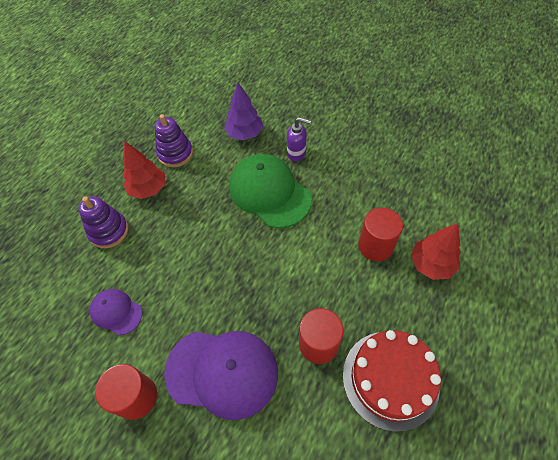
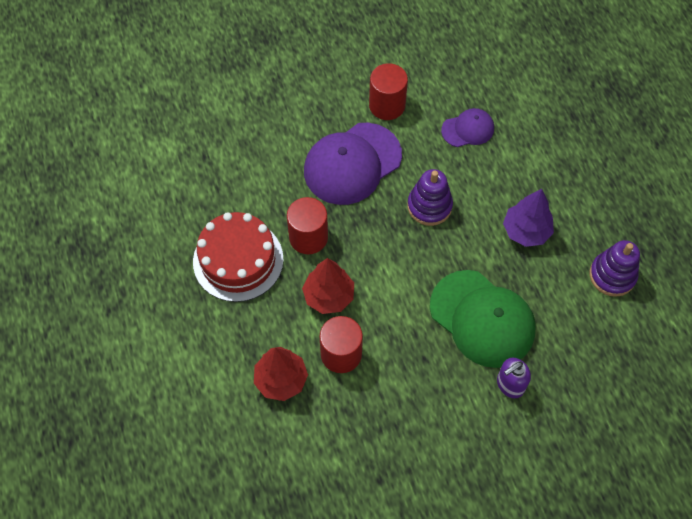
camera: 130 degrees right, 5 degrees up
(109, 231) = (558, 167): purple stacking toy -> purple stacking toy (429, 206)
(148, 189) = (582, 224): red tree -> red tree (329, 296)
(244, 134) = (584, 359): purple tree -> purple tree (526, 231)
(269, 193) = (482, 318): green cap -> green cap turned 45 degrees clockwise

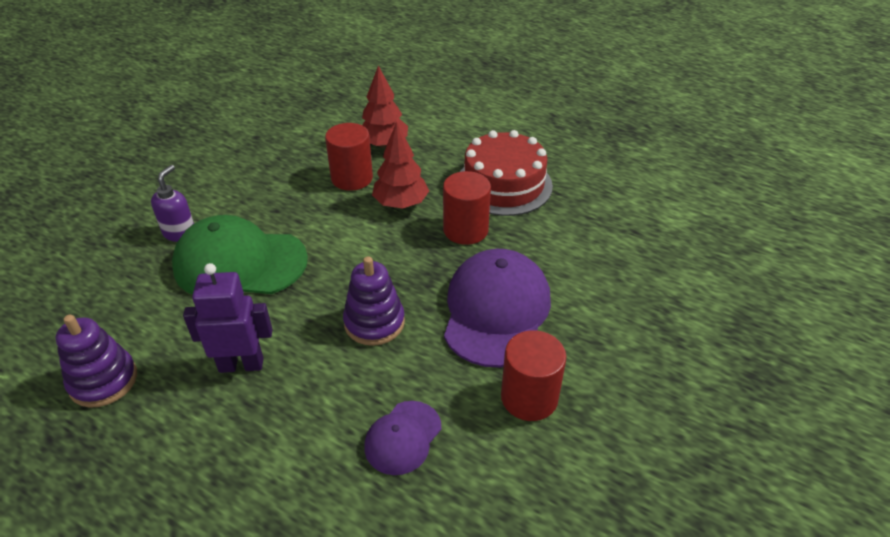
camera: 140 degrees right, 20 degrees down
(526, 231) = (241, 364): purple tree -> purple robot

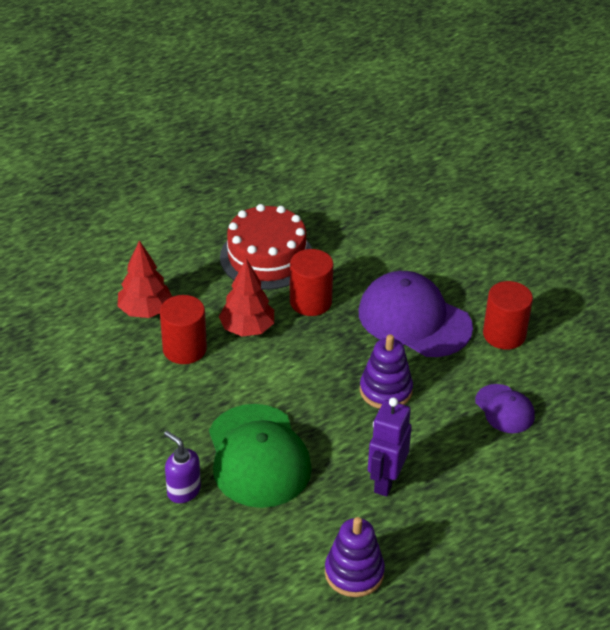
camera: 65 degrees left, 0 degrees up
(240, 263) = (258, 456): green cap -> green cap turned 45 degrees counterclockwise

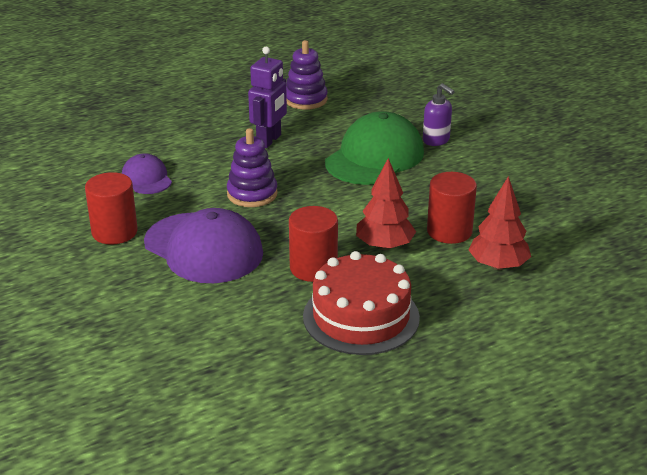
camera: 175 degrees left, 10 degrees down
(258, 456) = (374, 157): green cap -> green cap turned 45 degrees clockwise

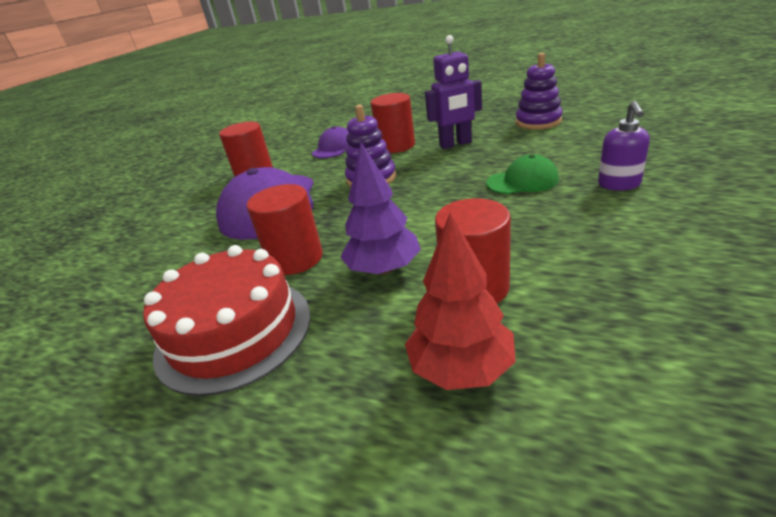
camera: 55 degrees right, 0 degrees up
(214, 157) = (396, 146): none -> red cylinder
(374, 157) = (522, 181): green cap -> green cap, size x0.52
(384, 246) = (384, 269): red tree -> purple tree

